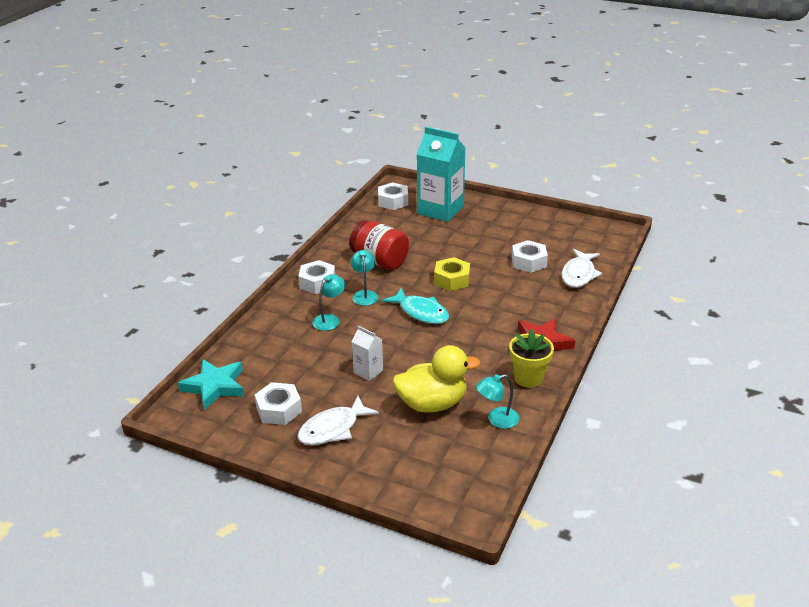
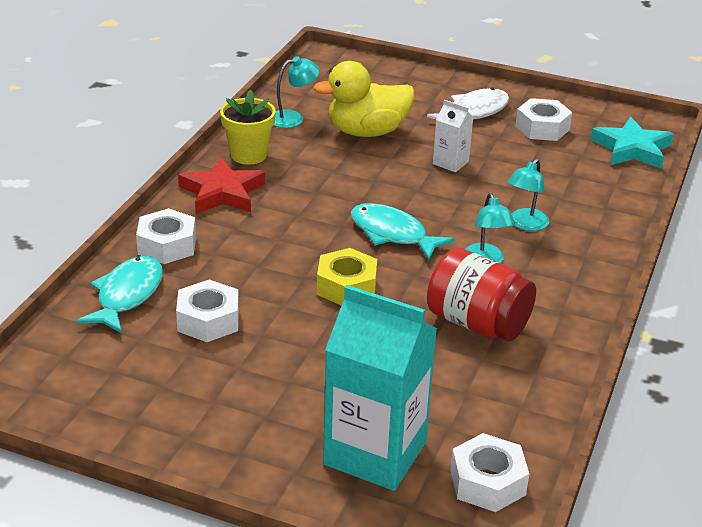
camera: 175 degrees right, 0 degrees up
(317, 283) = (570, 282): white nut -> white nut (167, 245)
(579, 274) = (127, 295): white fish -> turquoise fish

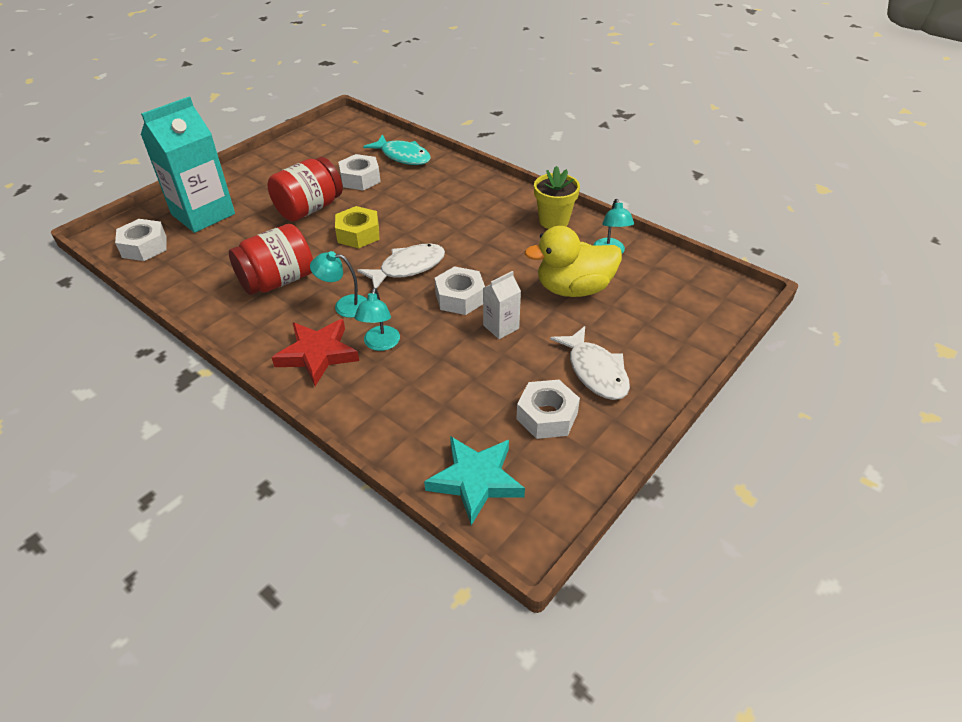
camera: 110 degrees right, 10 degrees up
(167, 245) = (448, 174): white nut -> white nut (460, 297)
(222, 193) = (503, 202): red star -> red star (317, 354)
(309, 346) = (309, 209): none -> red jar
(367, 132) = (573, 289): yellow duck -> yellow duck turned 105 degrees counterclockwise
(392, 234) = (408, 267): turquoise fish -> white fish
(525, 224) = (380, 344): turquoise lamp -> turquoise lamp turned 135 degrees counterclockwise

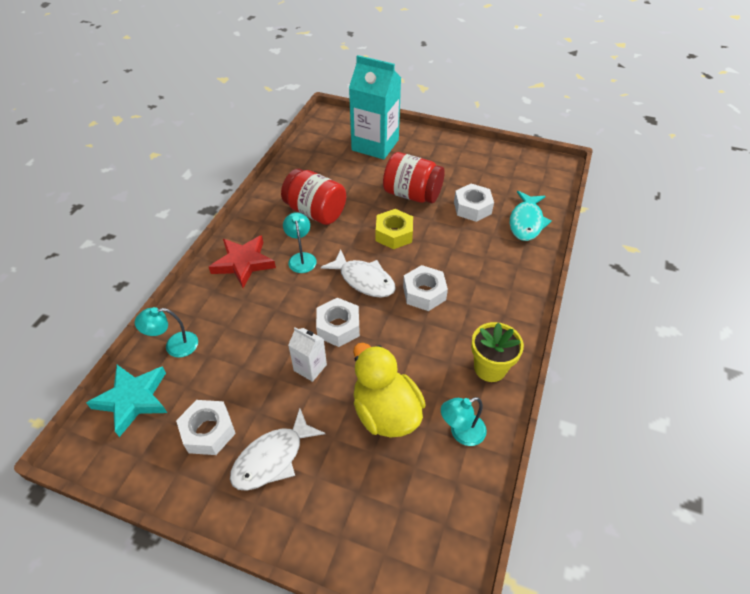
camera: 70 degrees right, 5 degrees up
(144, 247) = (325, 136): white nut -> white nut (424, 293)
(380, 344) = (264, 294): turquoise lamp -> turquoise lamp (174, 346)

